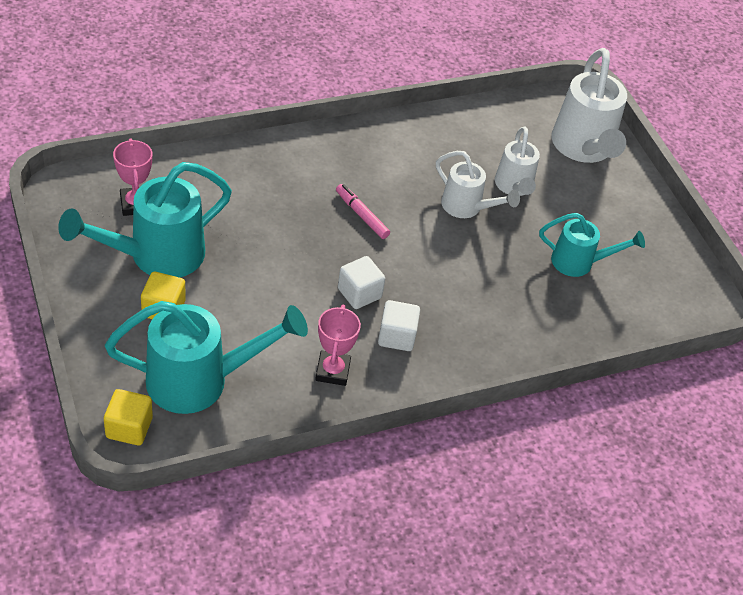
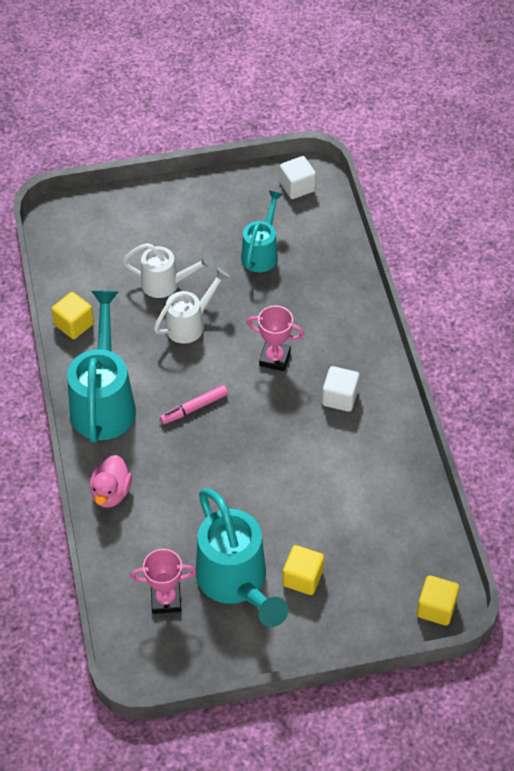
camera: 75 degrees left, 5 degrees up
(200, 381) = (386, 551): turquoise watering can -> turquoise watering can (104, 402)
(253, 159) = (111, 492): none -> pink duck
(332, 371) = (376, 449): pink trophy -> pink trophy (274, 358)
(359, 293) = (290, 420): white cube -> white cube (297, 187)
(445, 122) = (74, 324): none -> yellow cube
(583, 148) = (121, 223): white watering can -> none

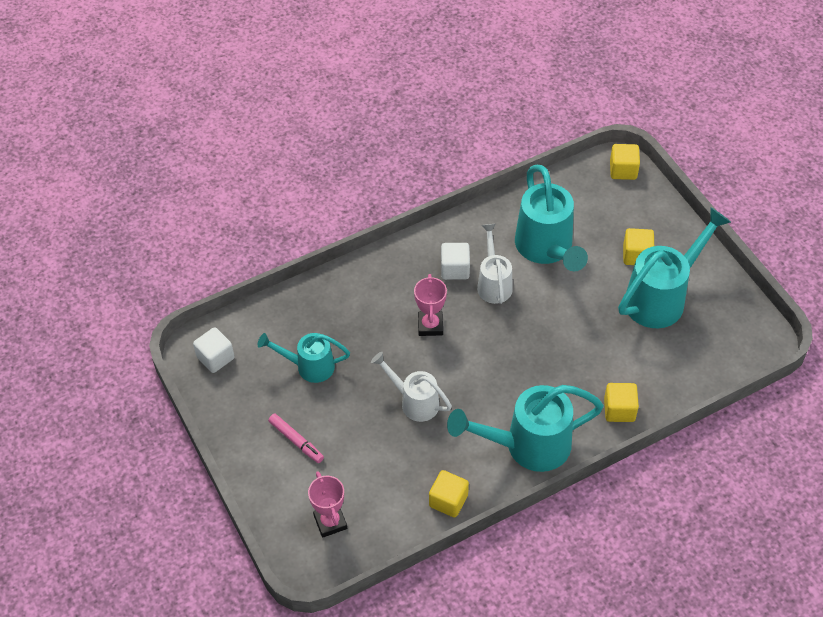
camera: 105 degrees left, 0 degrees up
(111, 492) = (619, 410): pink duck -> yellow cube
(166, 284) = (372, 435): white watering can -> white watering can (493, 283)
(166, 600) = (699, 340): pink trophy -> pink trophy (330, 522)
(194, 408) = (507, 372): pink marker -> pink marker (296, 441)
(340, 490) = (546, 249): none -> turquoise watering can

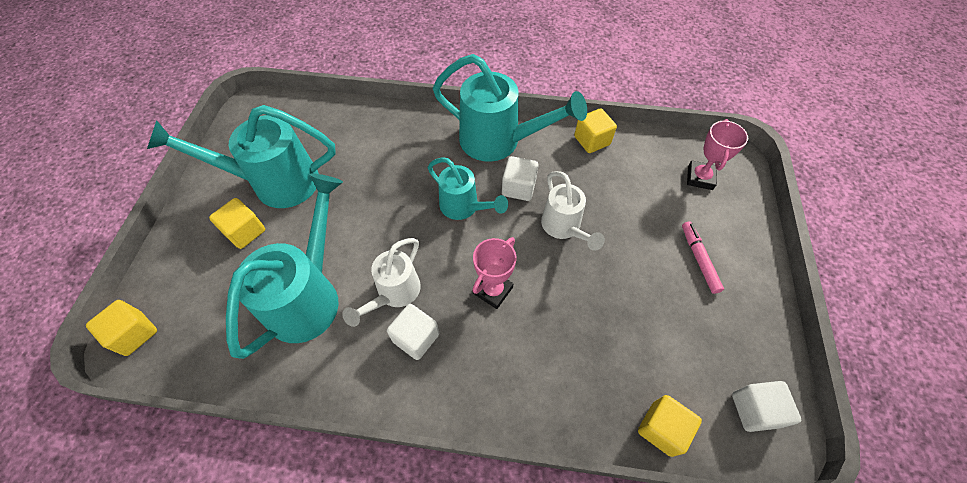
camera: 145 degrees left, 5 degrees up
(309, 366) = (647, 327): turquoise watering can -> turquoise watering can (464, 207)
(475, 413) = (518, 188): none -> white cube
(619, 410) = (407, 125): yellow cube -> yellow cube (661, 428)

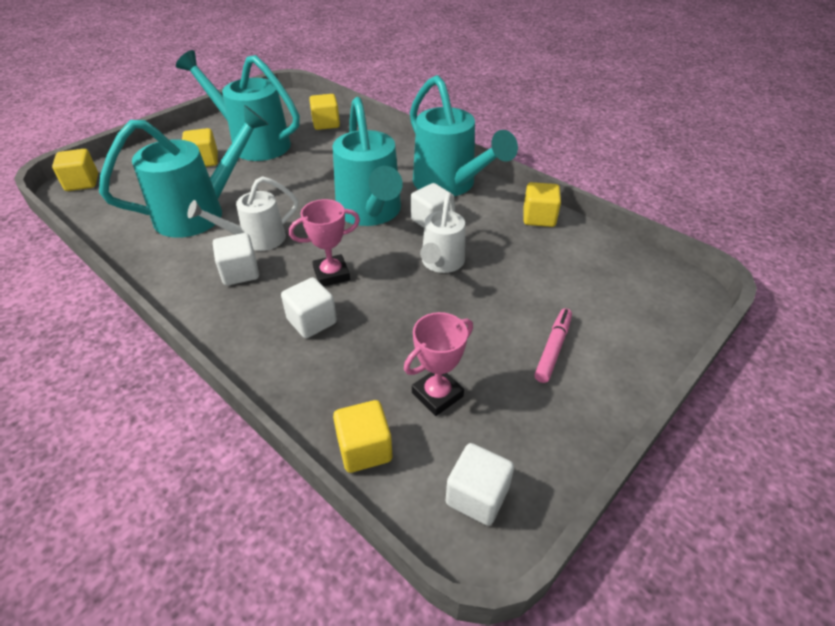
camera: 35 degrees right, 15 degrees down
(324, 123) = (326, 124): none -> yellow cube
(464, 207) = (371, 213): turquoise watering can -> turquoise watering can, size x1.67
(522, 346) = (312, 321): none -> white cube
(700, 178) = (627, 290): pink trophy -> pink trophy (437, 394)

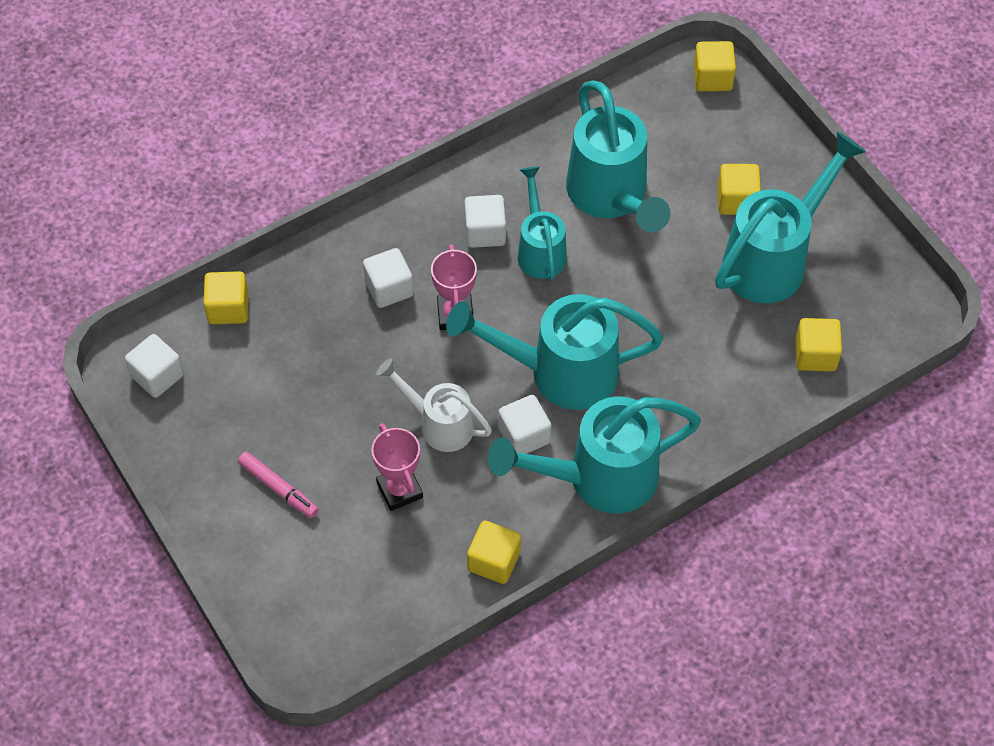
camera: 105 degrees right, 15 degrees up
(256, 239) = (540, 250): white watering can -> turquoise watering can
(437, 394) = (262, 373): pink trophy -> pink trophy (399, 490)

